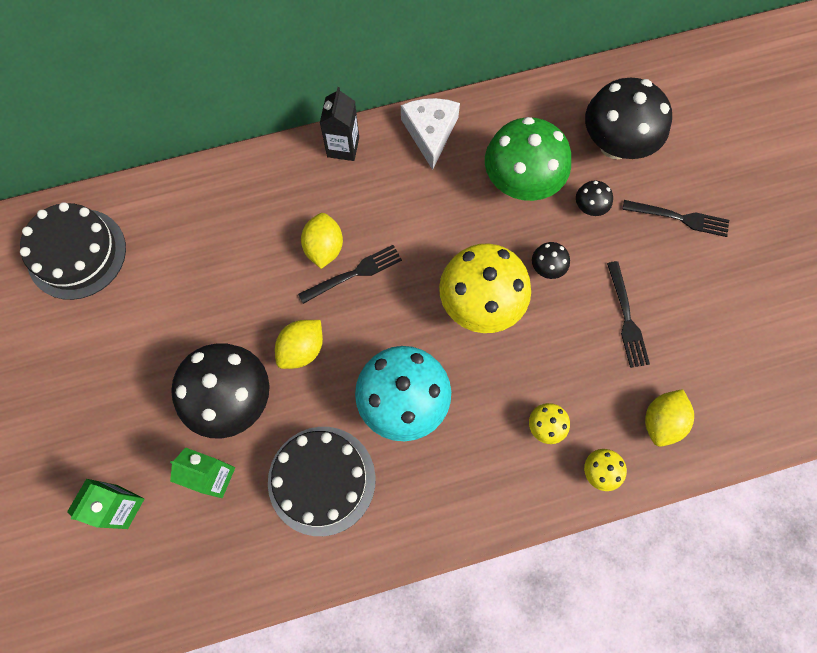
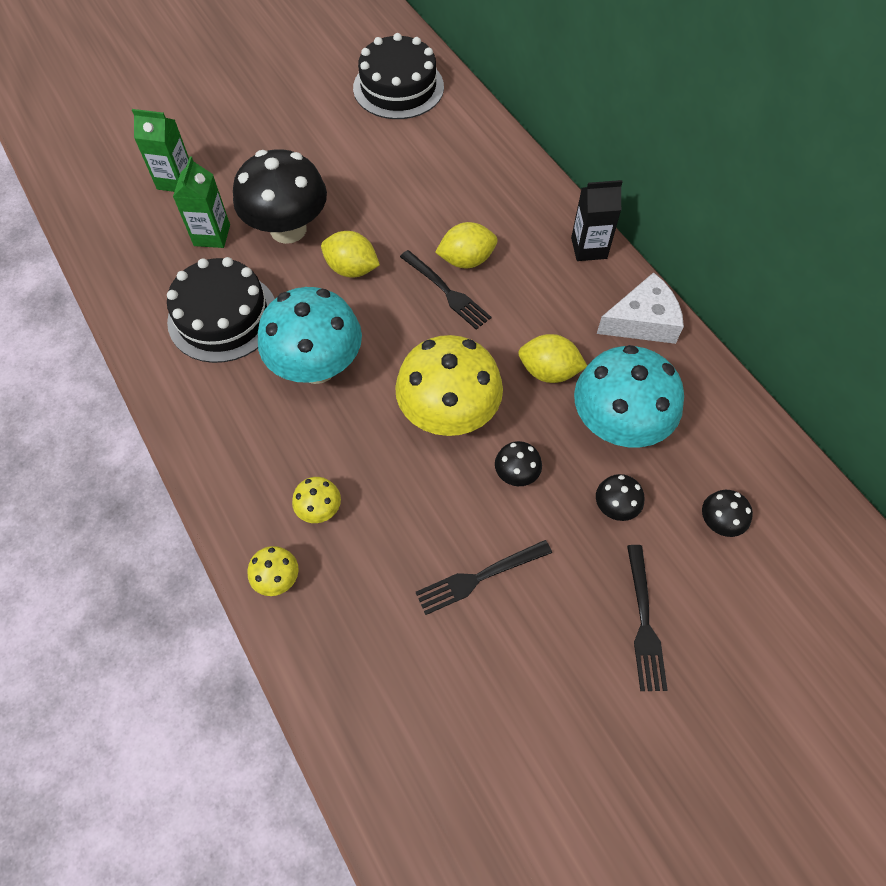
camera: 75 degrees right, 10 degrees down
(521, 183) = (617, 425): green mushroom -> turquoise mushroom
(615, 144) = (718, 522): black mushroom -> black mushroom, size x0.44
(661, 421) = (354, 642): yellow lemon -> yellow lemon (548, 371)

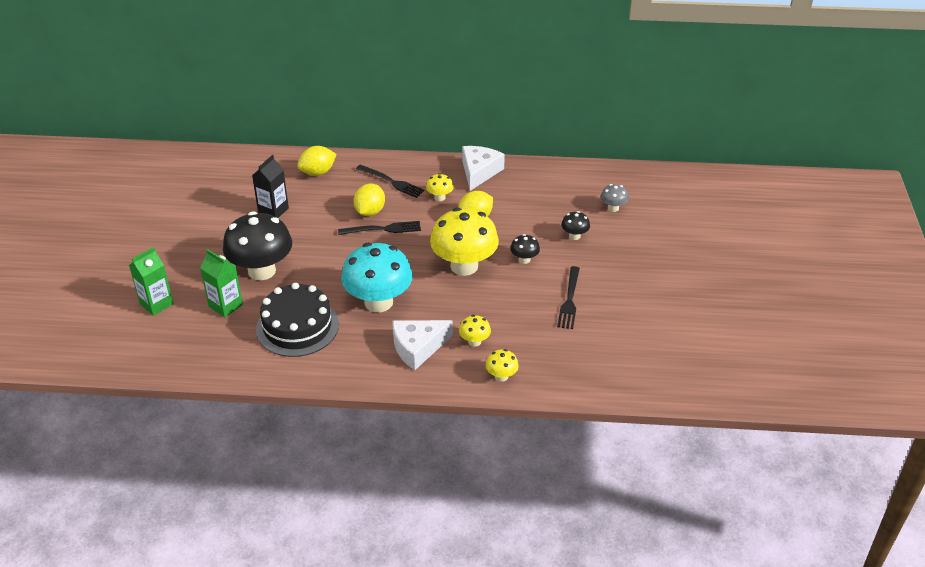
camera: 55 degrees left, 20 degrees down
(267, 454) = (417, 347): none -> white cheese
(352, 269) = (324, 258): yellow lemon -> yellow lemon (318, 172)
(398, 87) = (204, 176): black cake -> none
(554, 311) = (440, 197): none -> yellow mushroom
(589, 248) = (413, 165): black carton -> black carton (273, 210)
(617, 425) = (530, 211): turquoise mushroom -> none
(644, 623) = (641, 257): black fork -> black fork (392, 182)
(718, 522) = (613, 208): black mushroom -> grey mushroom

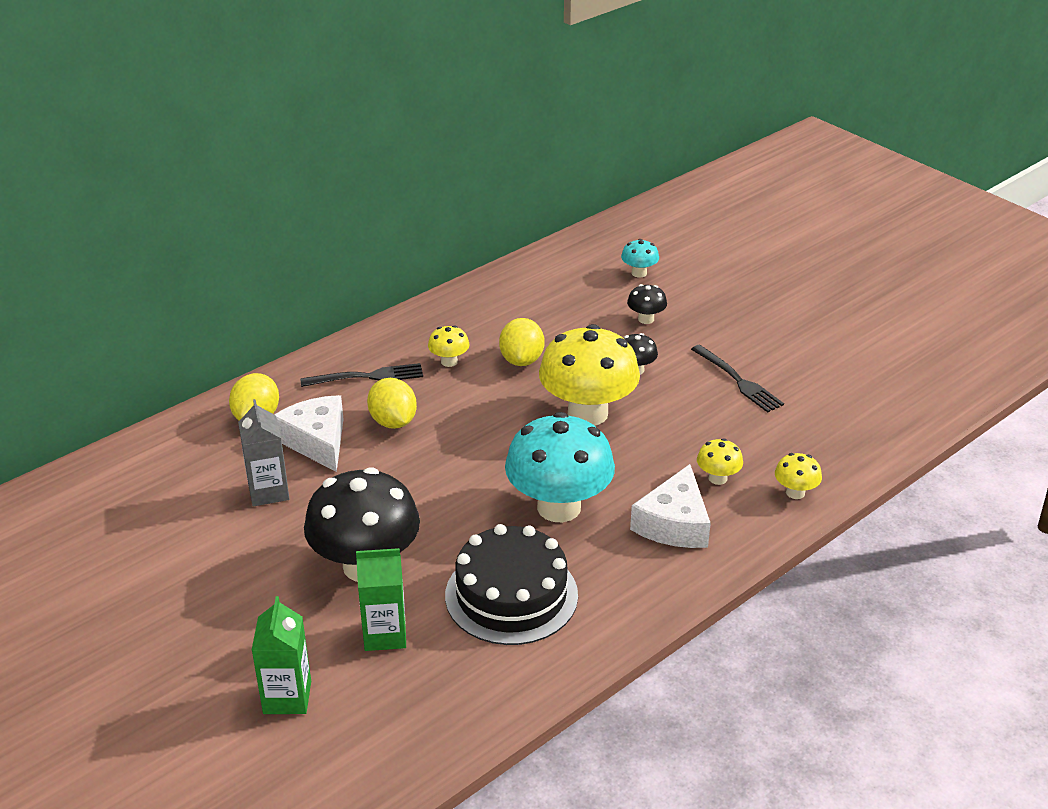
camera: 45 degrees left, 5 degrees down
(273, 210) = (268, 491): black carton -> grey carton
(383, 229) = (439, 430): black fork -> none
(479, 172) = (450, 312): white cheese -> white cheese (317, 441)
(613, 208) = (639, 273): grey mushroom -> turquoise mushroom

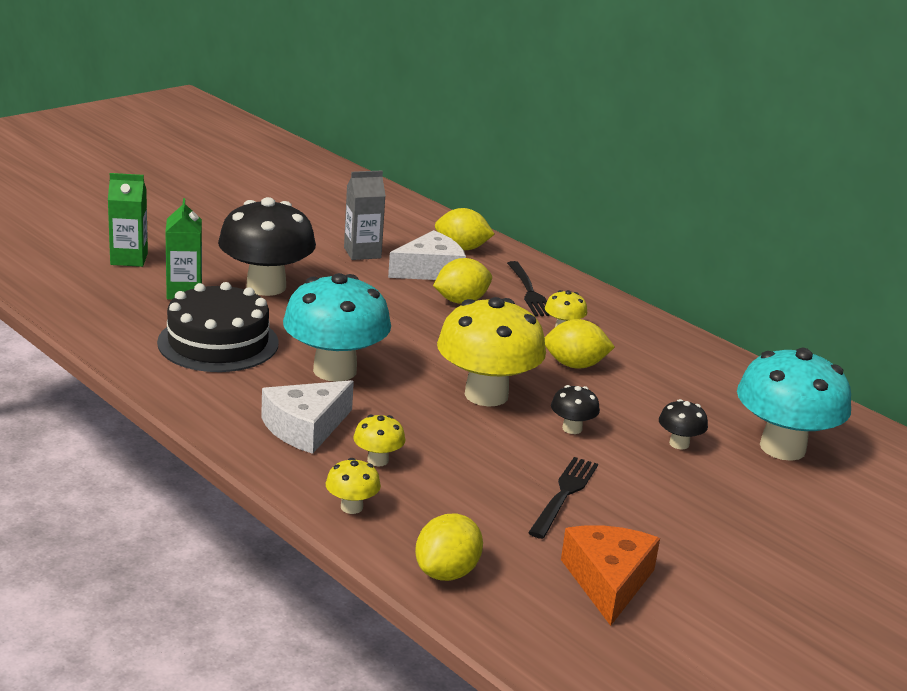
camera: 85 degrees right, 10 degrees down
(639, 273) = (782, 448): turquoise mushroom -> turquoise mushroom, size x2.28
(674, 523) = (305, 428): white cheese -> white cheese turned 60 degrees counterclockwise
(738, 381) = (564, 494): black fork -> black fork turned 150 degrees clockwise
(845, 369) = (608, 581): none -> orange cheese
(865, 443) = (447, 572): none -> yellow lemon

